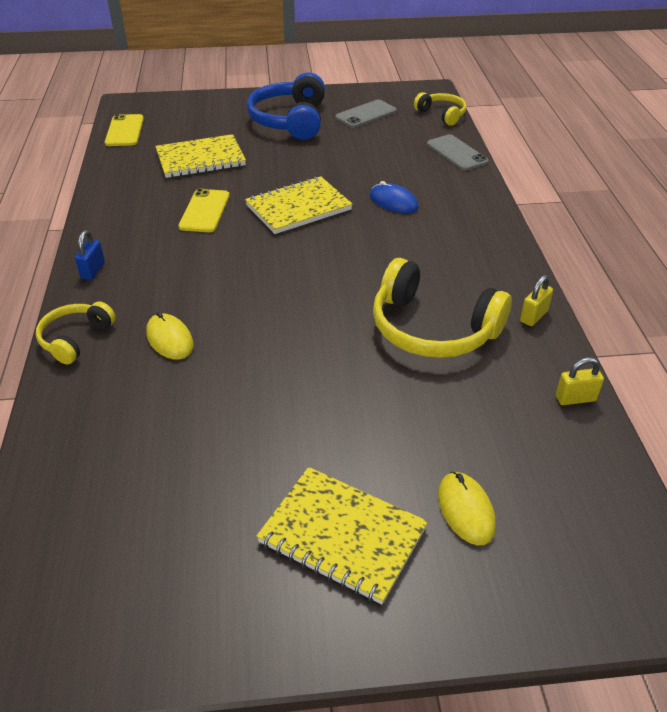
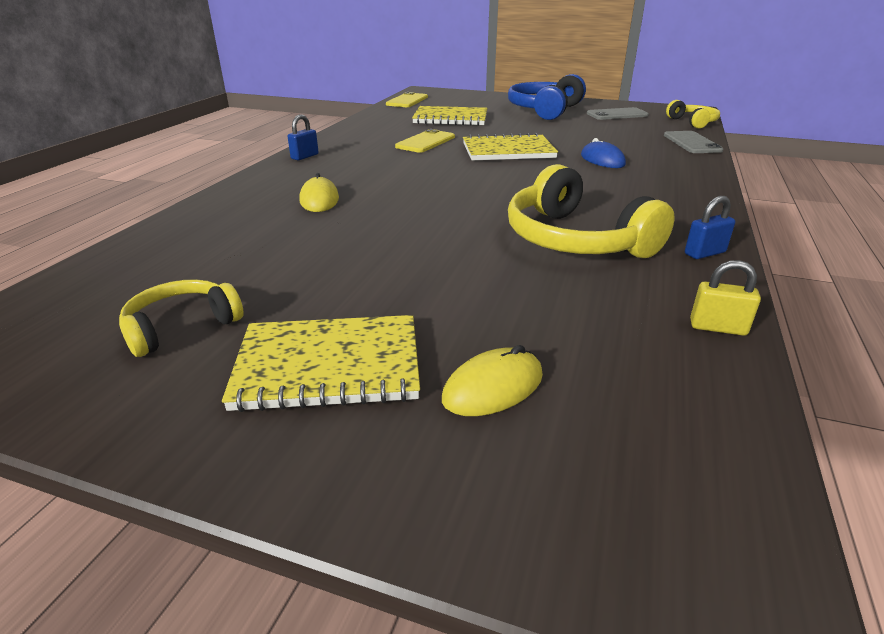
camera: 25 degrees right, 10 degrees down
(75, 339) = (248, 186): yellow headphones -> yellow headphones (182, 327)
(342, 536) = (329, 366): yellow notebook -> yellow notebook turned 60 degrees counterclockwise
(465, 510) = (493, 387): yellow mouse -> yellow mouse turned 45 degrees clockwise
(533, 316) = (704, 253): yellow padlock -> blue padlock

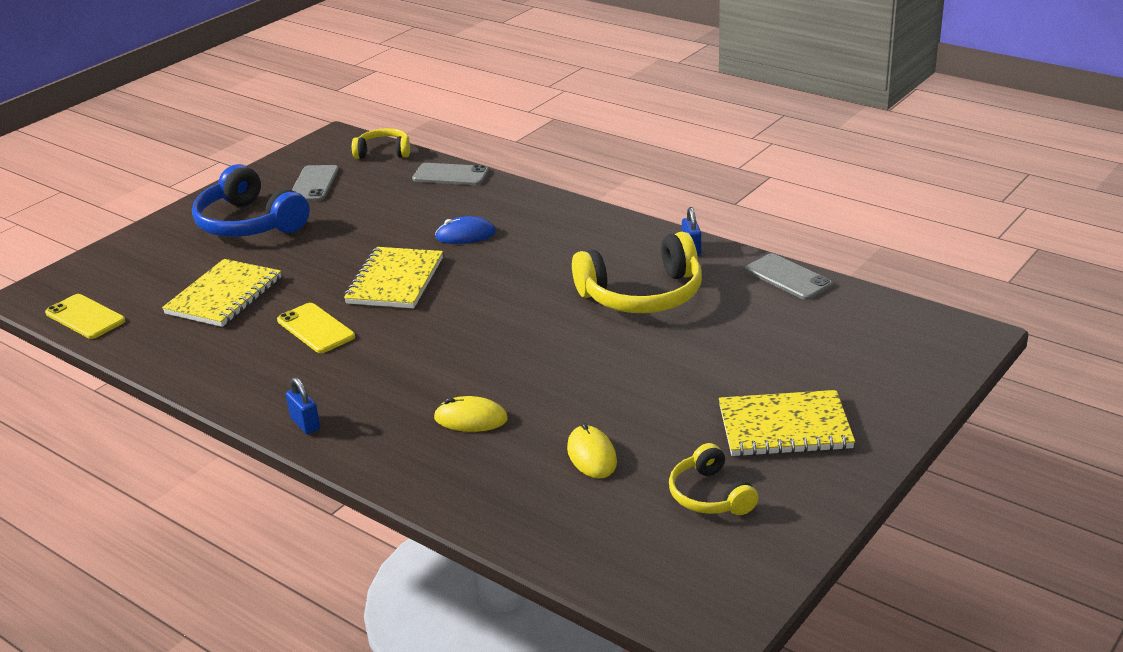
camera: 70 degrees left, 0 degrees up
(329, 366) = (784, 427): yellow notebook -> yellow notebook turned 75 degrees clockwise
(493, 387) = (824, 369): yellow mouse -> yellow mouse (591, 455)
(717, 327) = (788, 277): yellow padlock -> grey phone

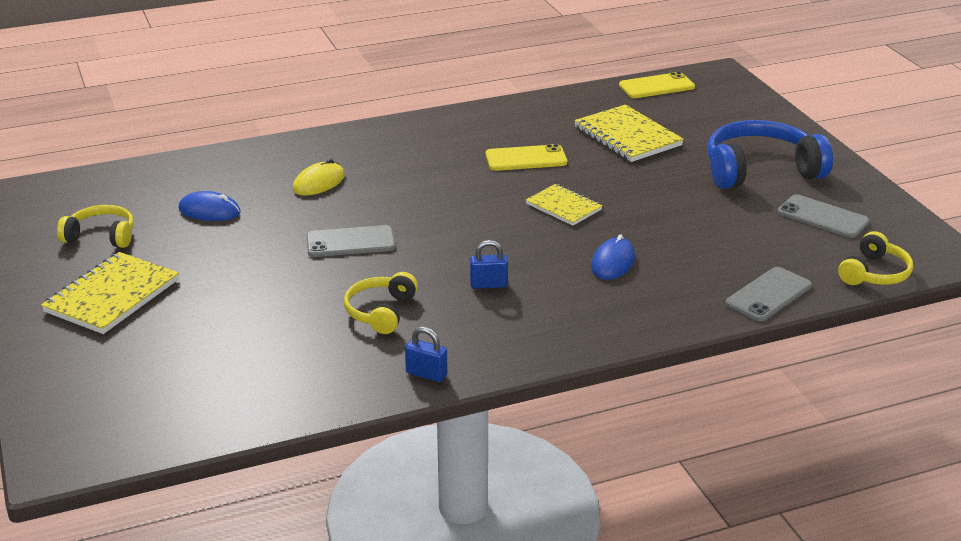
camera: 120 degrees right, 0 degrees up
(305, 424) = (400, 129): blue padlock -> blue padlock (488, 284)
(395, 281) = (563, 207): yellow notebook -> yellow notebook, size x0.62
(591, 455) = (209, 211): yellow mouse -> blue mouse
(642, 295) = (381, 312): yellow headphones -> yellow headphones, size x0.56
(788, 277) = (297, 406): grey phone -> grey phone (350, 242)

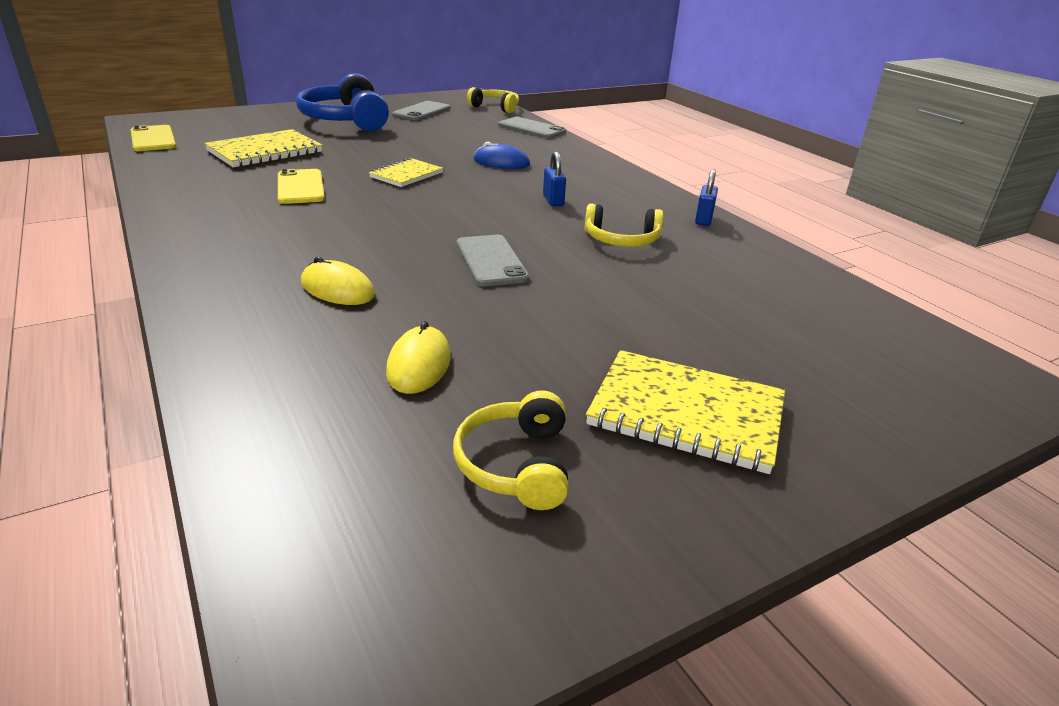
camera: 100 degrees left, 0 degrees up
(209, 211) = (419, 364): blue mouse -> yellow mouse

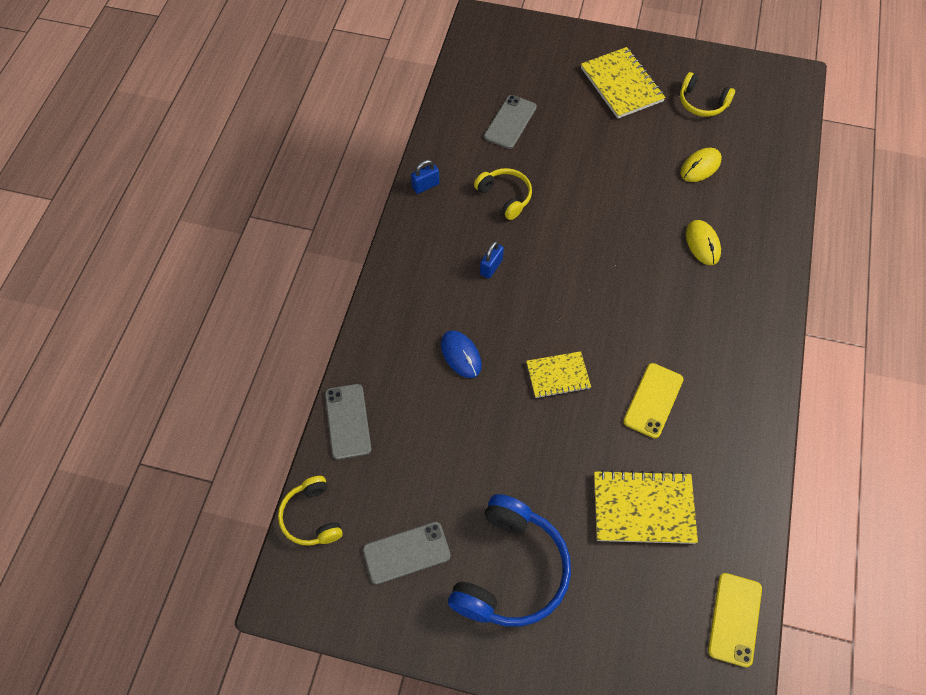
camera: 135 degrees left, 30 degrees up
(491, 261) = (601, 221): grey phone -> grey phone (510, 122)
(516, 464) = (702, 103): yellow headphones -> yellow headphones turned 75 degrees clockwise

